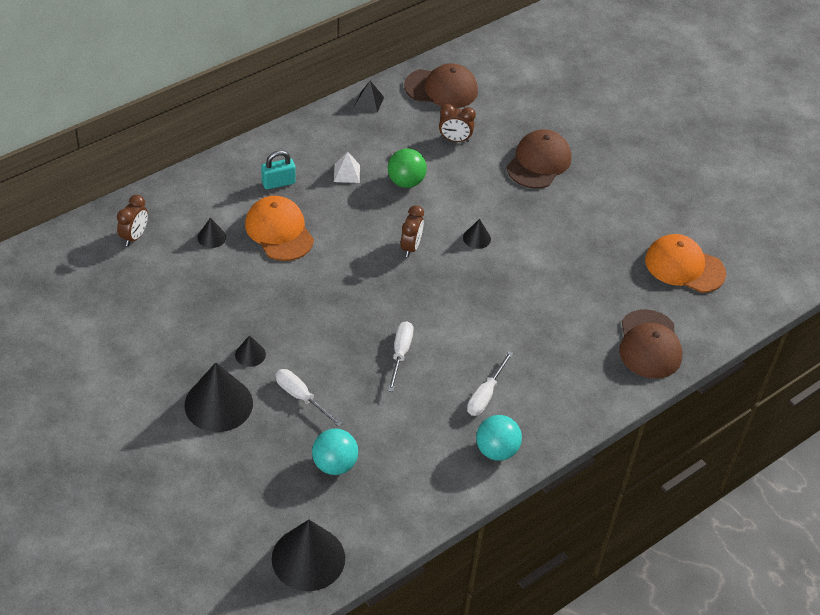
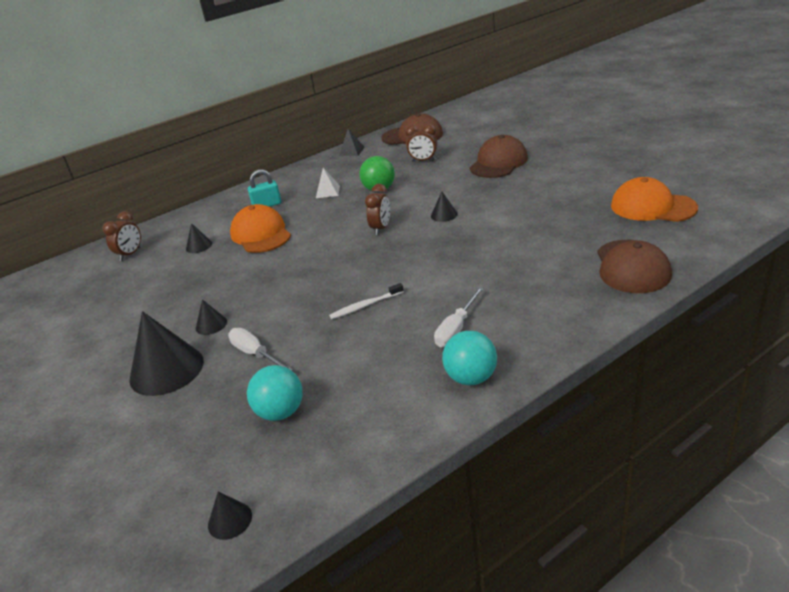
camera: 10 degrees right, 15 degrees down
(308, 558) = (230, 520): black cone -> black cone, size x0.46
(400, 354) = (365, 306): white screwdriver -> white toothbrush

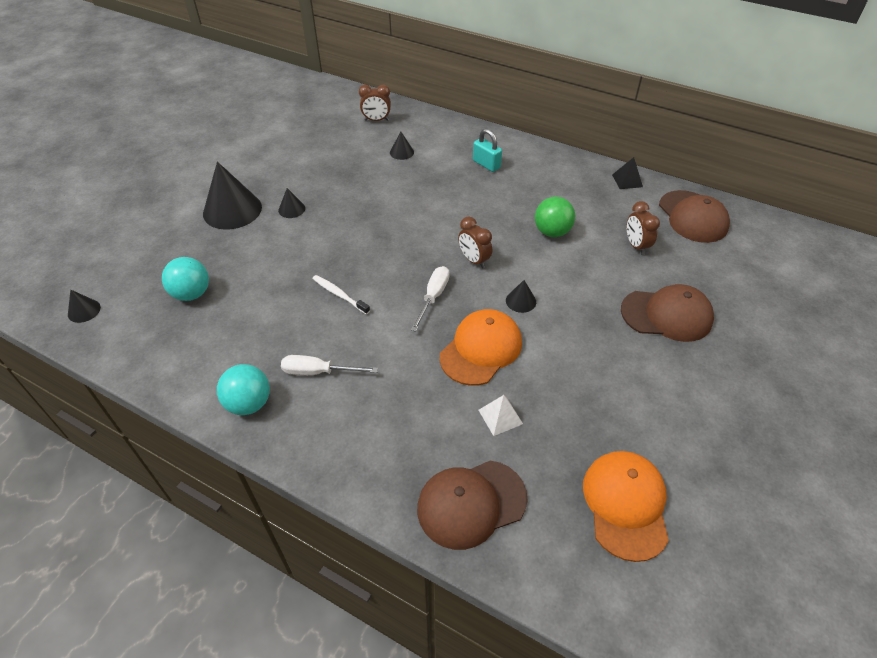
camera: 60 degrees right, 15 degrees up
(255, 354) = (259, 251): white screwdriver -> white screwdriver (433, 297)
(261, 234) = (433, 181): orange cap -> orange cap (481, 349)
(327, 191) = (530, 195): white pyramid -> white pyramid (500, 416)
(381, 228) = (474, 260): brown clock -> brown clock turned 60 degrees clockwise

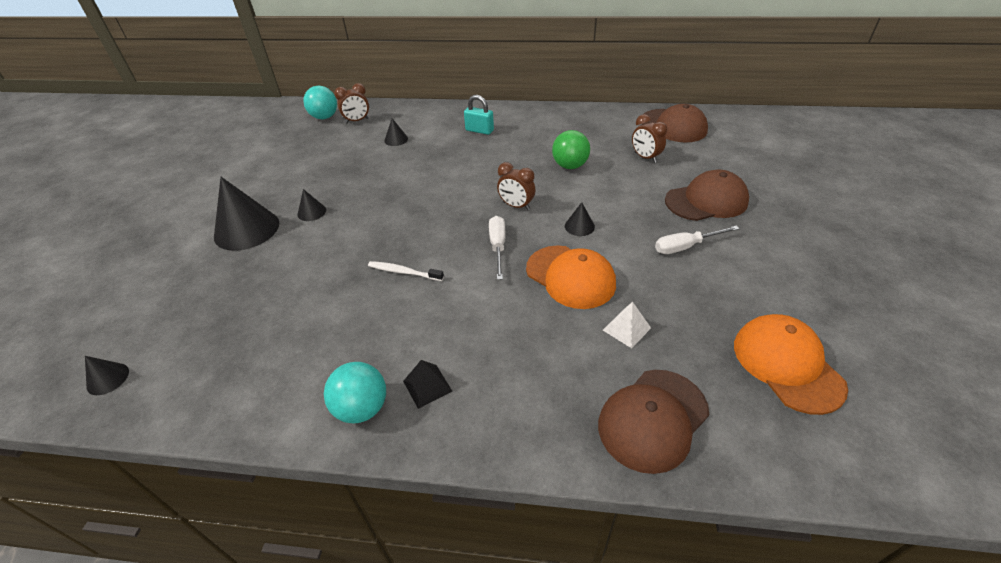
camera: 20 degrees left, 5 degrees down
(192, 294) = (238, 320): turquoise ball -> turquoise ball (324, 117)
(318, 372) = (422, 350): white screwdriver -> white screwdriver (685, 247)
(481, 349) = (570, 277): orange cap -> orange cap turned 120 degrees clockwise
(627, 180) = (605, 114): black pyramid -> black pyramid (427, 386)

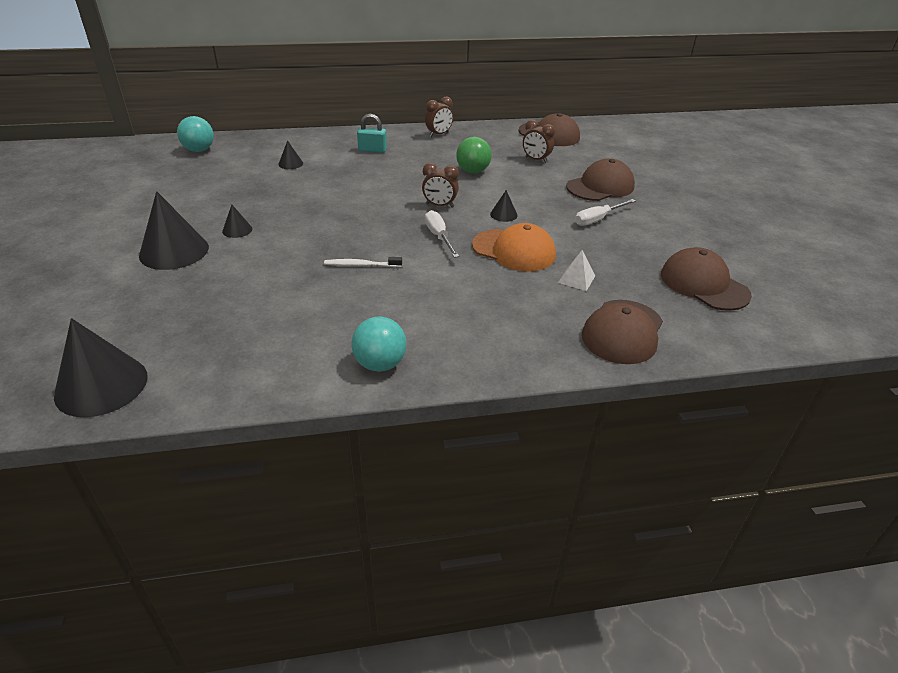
camera: 20 degrees left, 5 degrees down
(107, 378) = (101, 385): black cone -> black cone, size x2.16
(357, 121) = (238, 151): brown clock -> brown clock (439, 134)
(427, 386) = (430, 340): black pyramid -> none
(787, 365) = (704, 284): orange cap -> brown cap

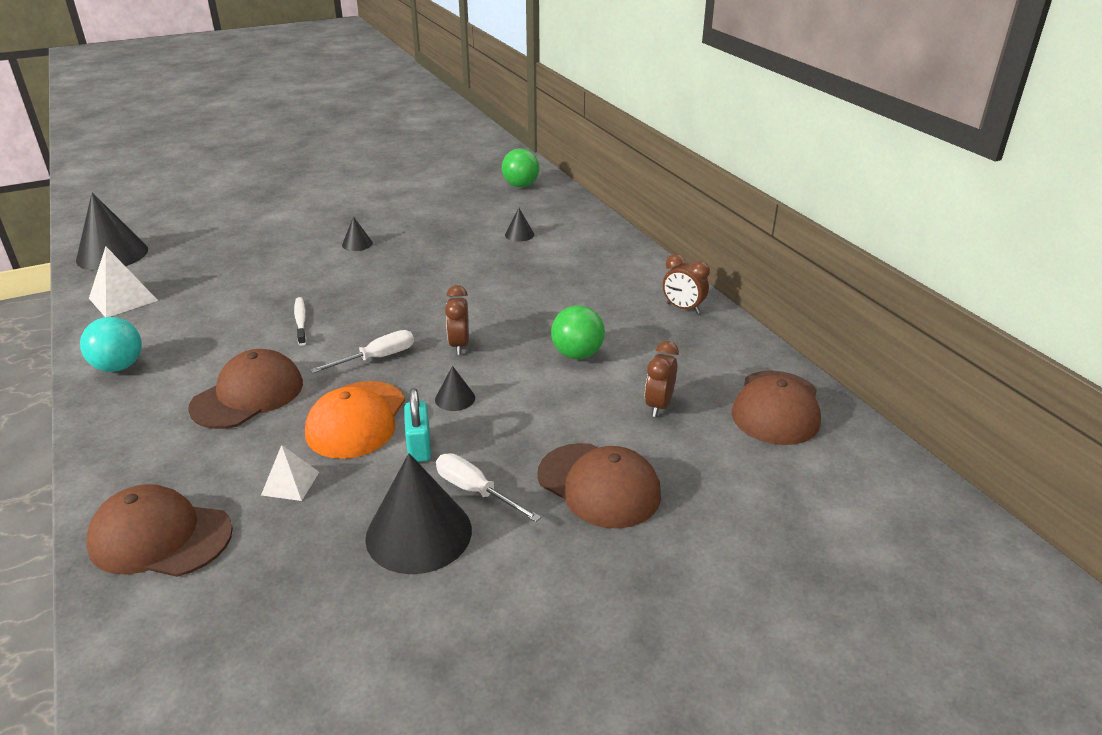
camera: 75 degrees right, 5 degrees down
(174, 251) = (310, 228): black cone -> black cone (419, 533)
(199, 150) = (520, 185): turquoise ball -> green ball
(235, 369) = (123, 299): none -> white pyramid
(372, 150) = (591, 272): turquoise padlock -> turquoise padlock (419, 446)
(704, 284) = (290, 630): brown cap -> brown cap (248, 395)

